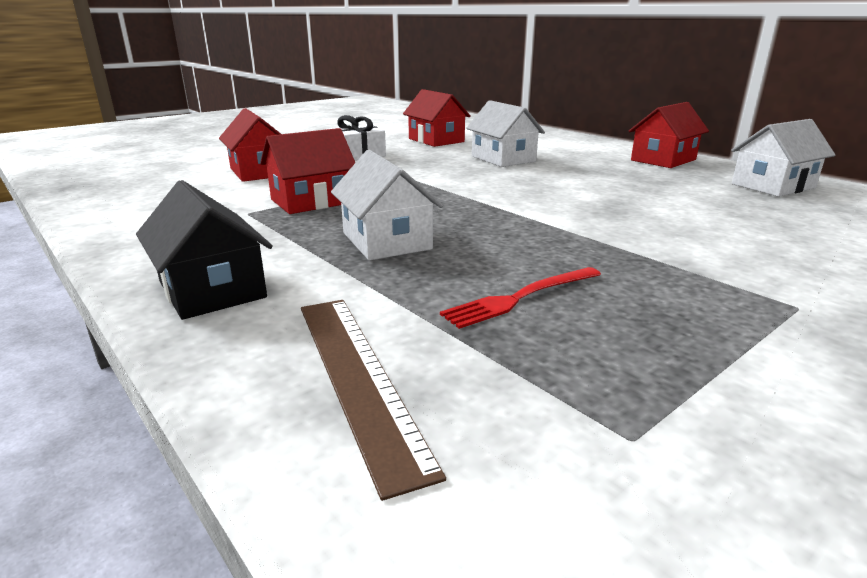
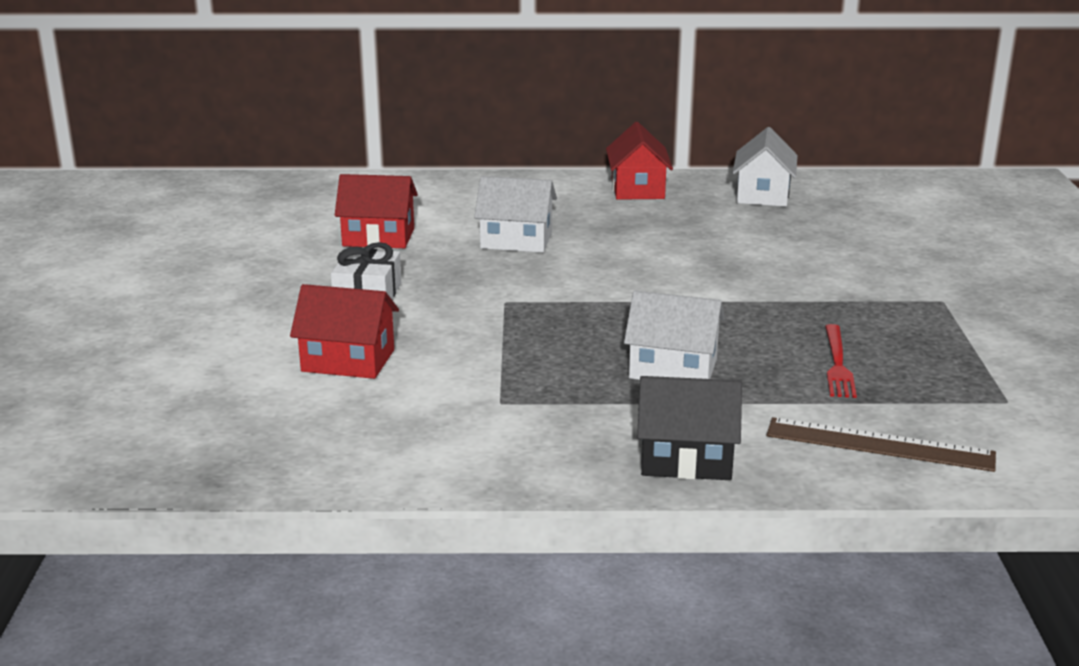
camera: 50 degrees left, 0 degrees up
(311, 201) = (512, 365): red house -> none

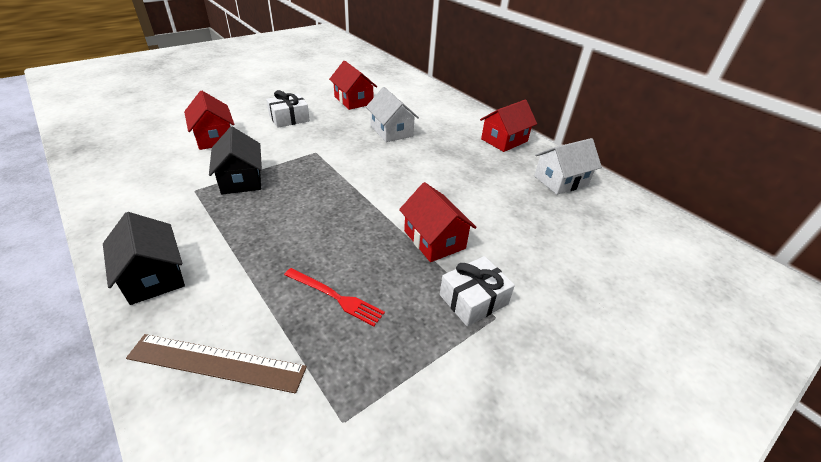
camera: 50 degrees right, 15 degrees up
(514, 365) = (241, 179): none -> black house
(673, 369) = (275, 230): white house -> none
(795, 289) = (434, 239): none -> red house
(837, 364) = (335, 297): red fork -> red fork turned 120 degrees counterclockwise
(879, 444) = (217, 362): brown ruler -> brown ruler turned 60 degrees counterclockwise
(909, 301) = (473, 299): none -> white gift

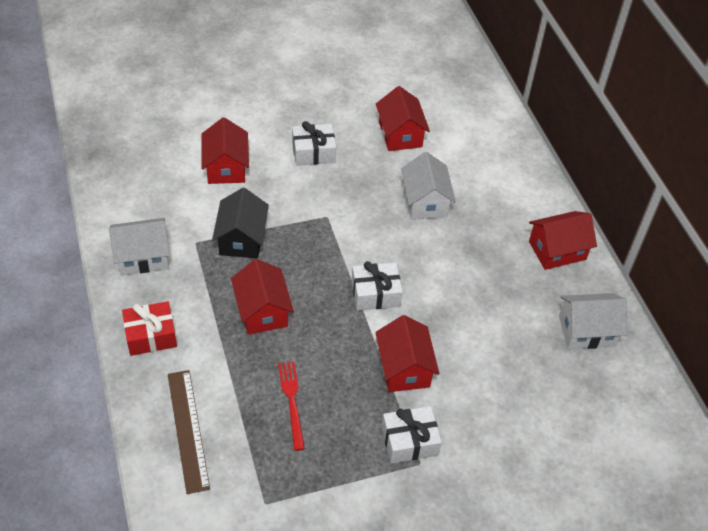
camera: 20 degrees right, 10 degrees up
(137, 211) = (143, 257): none -> white house
(154, 276) = (151, 335): black house -> red gift
(217, 362) = (188, 429): brown ruler -> brown ruler turned 45 degrees clockwise
(277, 227) = (262, 311): none -> red house
(335, 297) = (292, 401): red fork -> red fork turned 150 degrees counterclockwise
(380, 192) = (375, 293): none -> white gift

